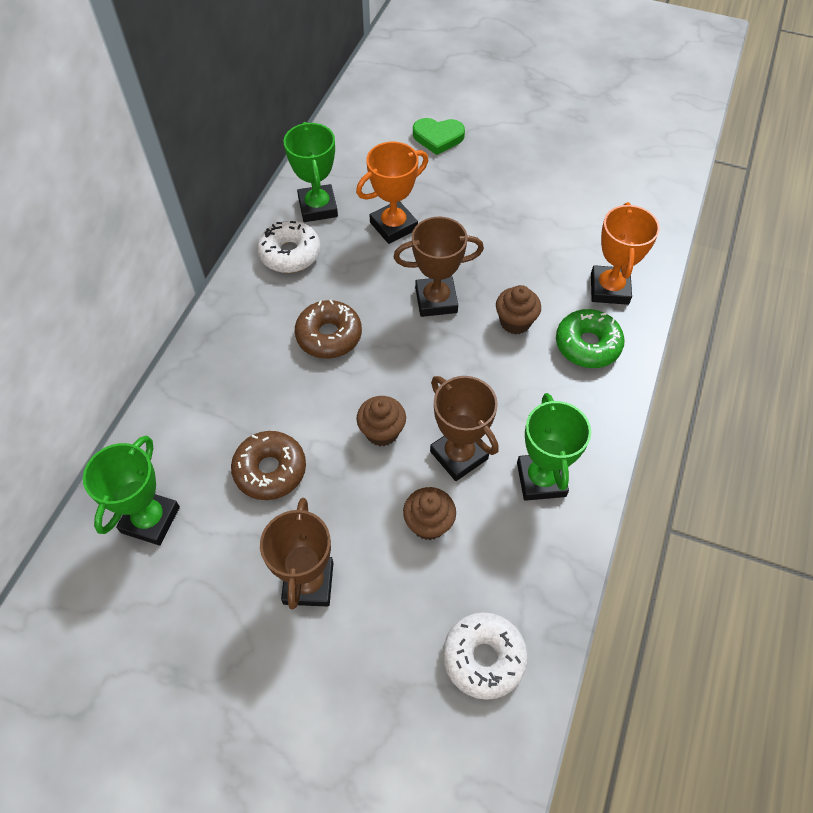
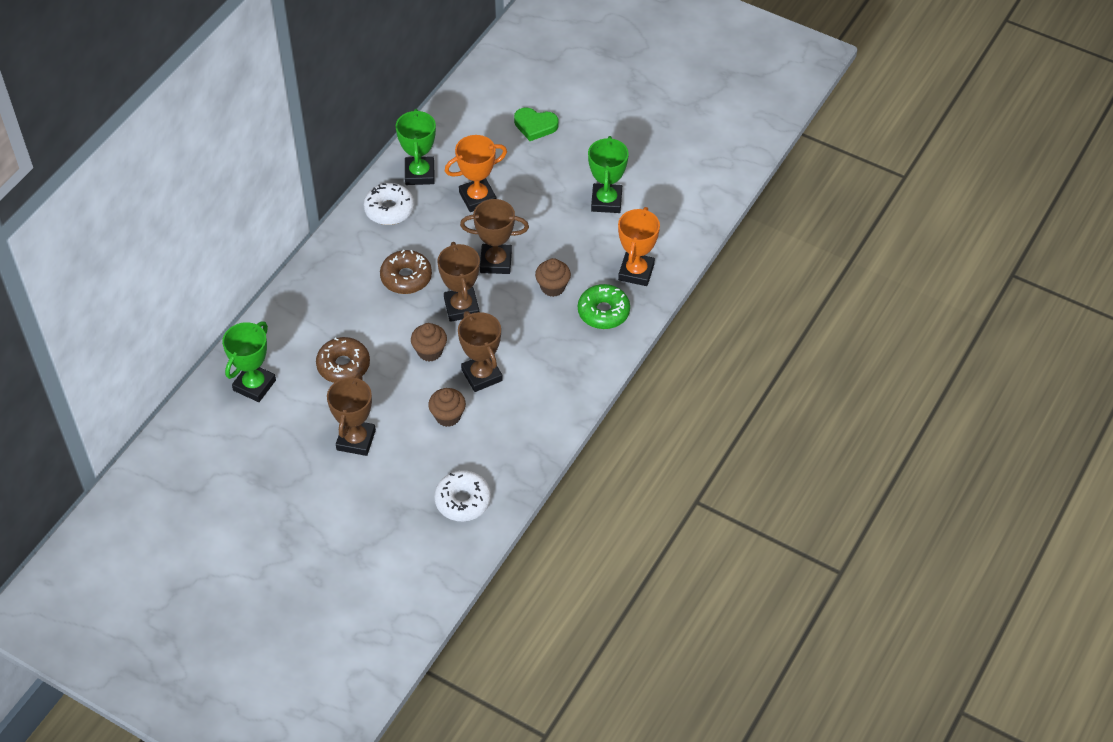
camera: 10 degrees right, 5 degrees down
(408, 365) = (461, 307): none -> brown trophy
(541, 479) = (536, 400): green trophy -> green trophy (606, 201)

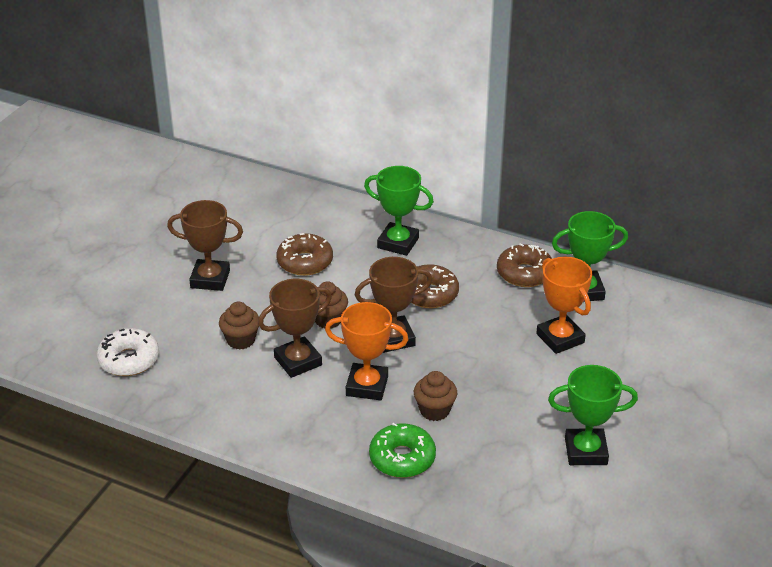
camera: 85 degrees right, 15 degrees down
(254, 385) = (277, 209): green trophy -> green trophy (398, 243)
(389, 209) = (524, 273): white donut -> brown donut
(496, 262) = (465, 360): brown trophy -> none
(535, 126) = (694, 378): green heart -> none
(636, 272) = (472, 486): orange trophy -> orange trophy (367, 386)

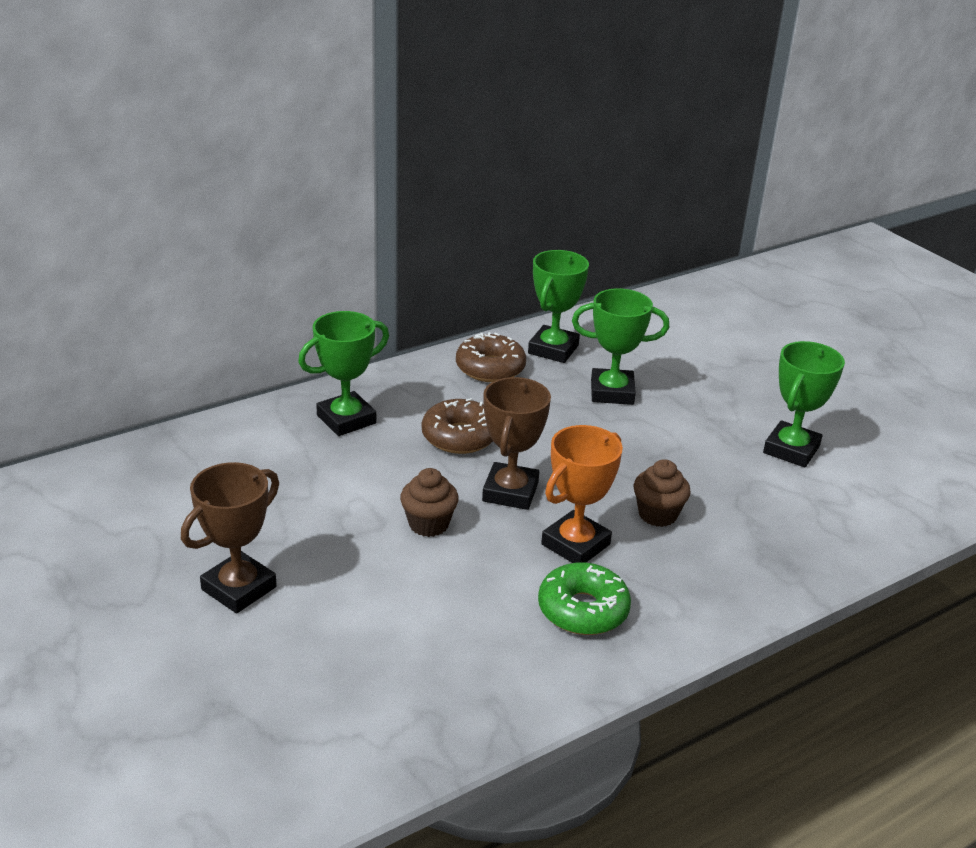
camera: 60 degrees left, 5 degrees down
(129, 360) = (327, 737): white donut -> none
(241, 340) = (394, 611): brown cupcake -> none
(298, 361) = (482, 579): brown trophy -> none
(305, 262) = (299, 497): brown donut -> none
(402, 458) = (719, 570): green donut -> green donut (583, 610)
(560, 338) = (612, 392): orange trophy -> green trophy

